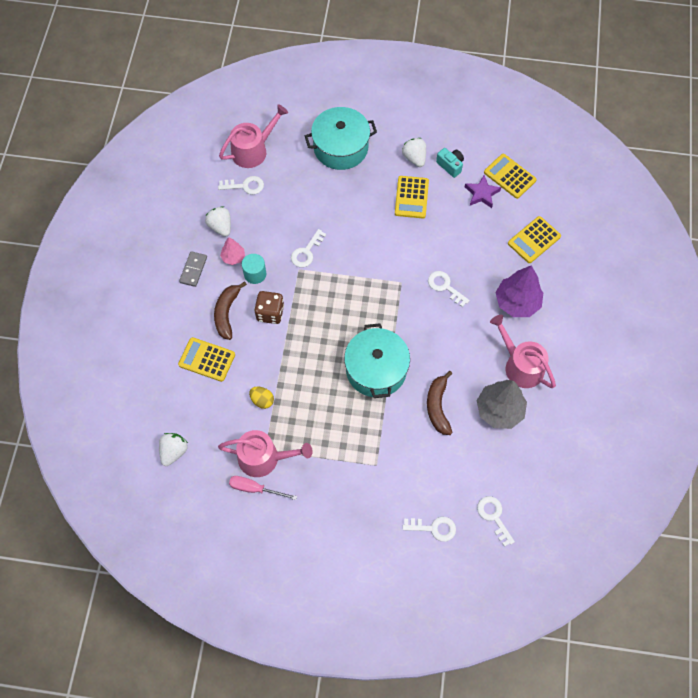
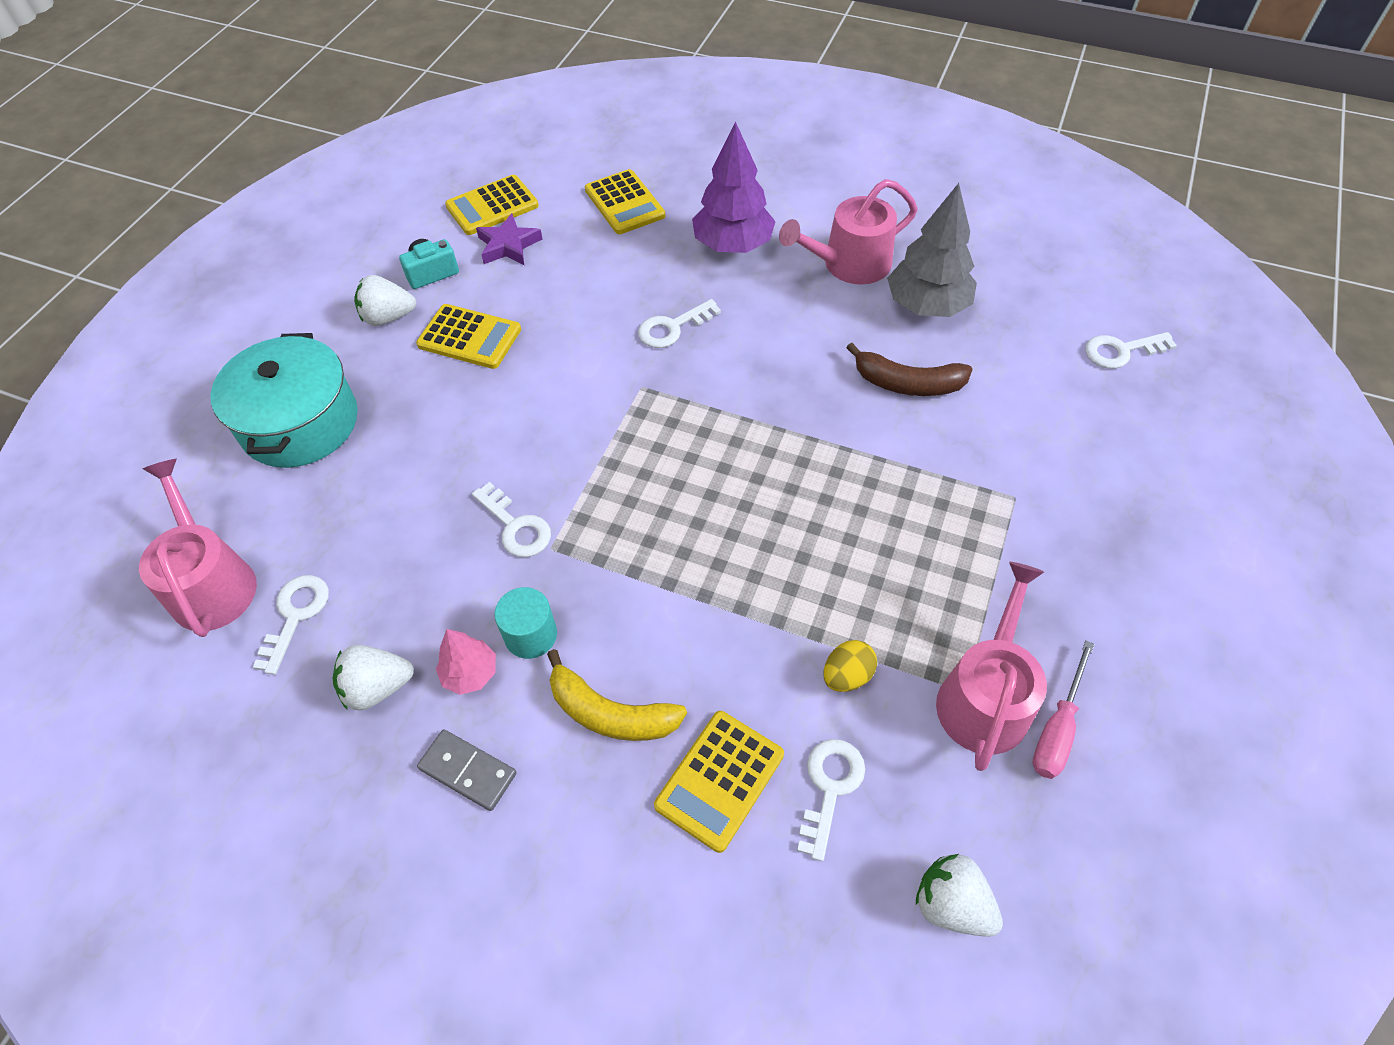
camera: 75 degrees left, 10 degrees down
(227, 313) = (610, 713): brown banana -> yellow banana
(270, 313) = (638, 622): brown dice -> none
(376, 369) = (815, 459): turquoise pot -> none
(434, 528) = (1143, 435): white key -> white key (830, 788)

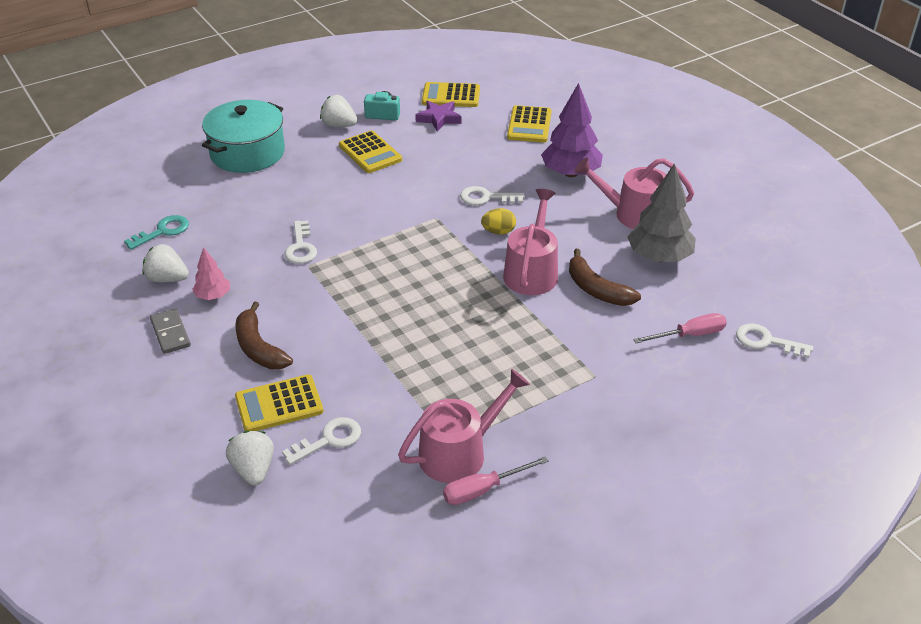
camera: 35 degrees right, 15 degrees down
(211, 583) = (141, 200): pink watering can -> pink watering can (532, 271)
(295, 615) = (163, 231): white key -> turquoise key
(531, 635) = (257, 296): turquoise cylinder -> none
(610, 713) = (259, 348): yellow banana -> brown banana
(847, 675) = (394, 400): yellow egg -> yellow egg (498, 232)
(951, 904) = (333, 522): white strawberry -> white strawberry (253, 470)
(1049, 386) = (690, 335): none -> pink screwdriver

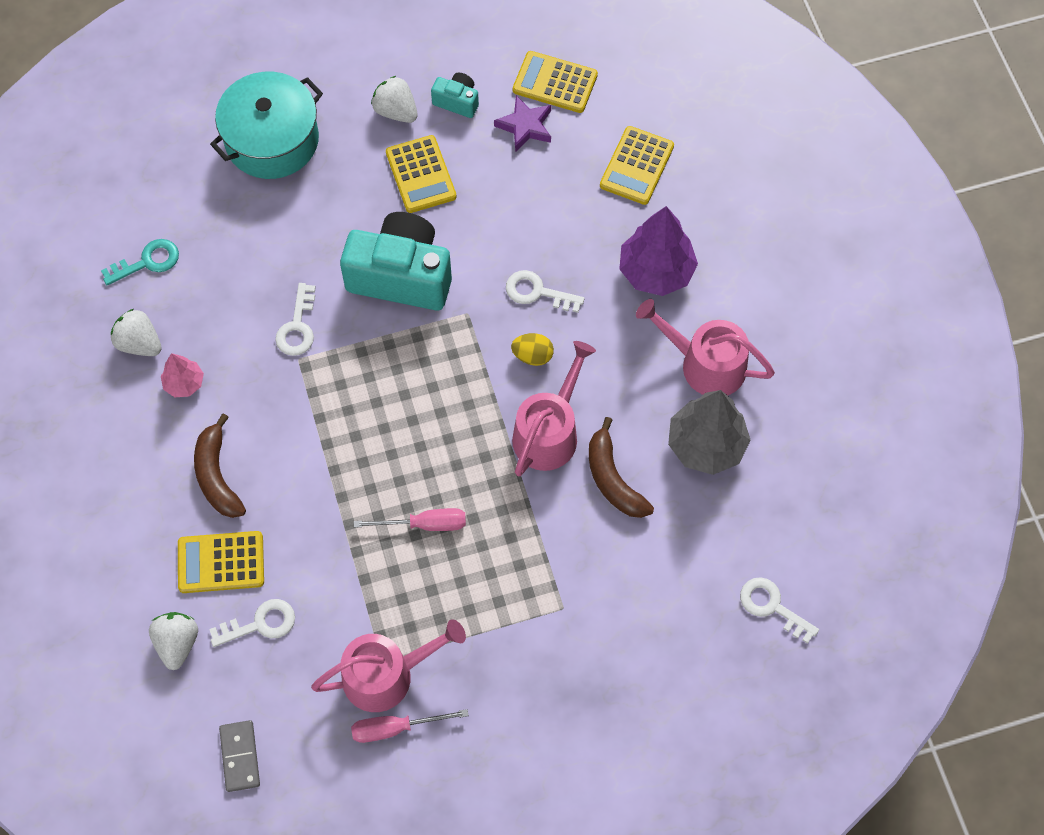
camera: 15 degrees right, 25 degrees up
(170, 333) = (128, 430): grey domino -> grey domino (240, 756)
(375, 206) = (401, 276): none -> turquoise camera
(690, 335) = (690, 575): pink screwdriver -> pink screwdriver (425, 524)

